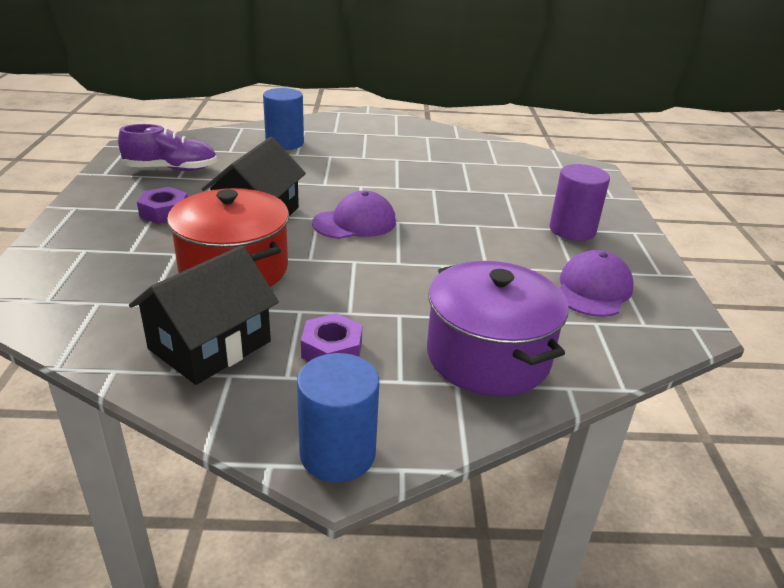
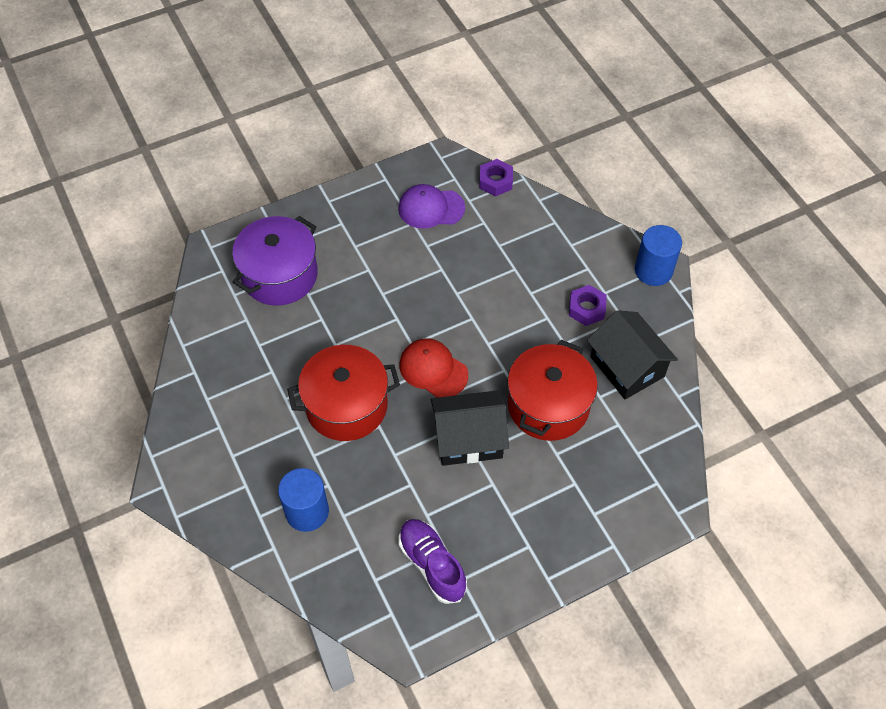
camera: 115 degrees left, 25 degrees up
(164, 212) = (508, 506): purple nut -> purple nut (495, 181)
(210, 345) = (627, 366): black house -> black house turned 45 degrees clockwise
(355, 222) = (433, 369): purple cap -> red cap
(361, 177) = (346, 406): none -> red pot
(488, 356) = (538, 239): purple pot -> purple pot (279, 275)
(572, 230) = (350, 236): purple cylinder -> none

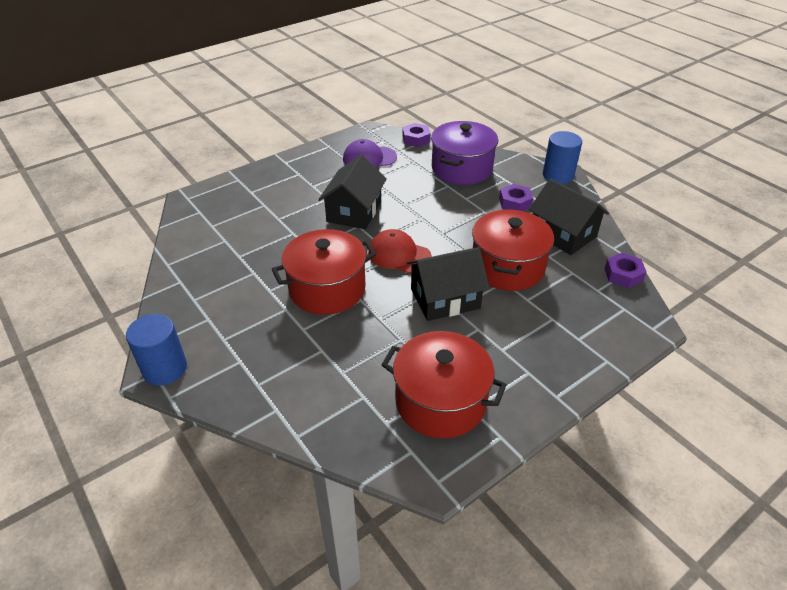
camera: 10 degrees left, 15 degrees down
(279, 275) = (250, 209): purple pot -> purple pot (461, 169)
(307, 511) = (305, 374): blue cylinder -> blue cylinder (165, 368)
(396, 295) = (354, 211): none -> black house
(432, 565) = (440, 401): purple shoe -> red pot
(674, 436) = (623, 275): none -> purple nut

